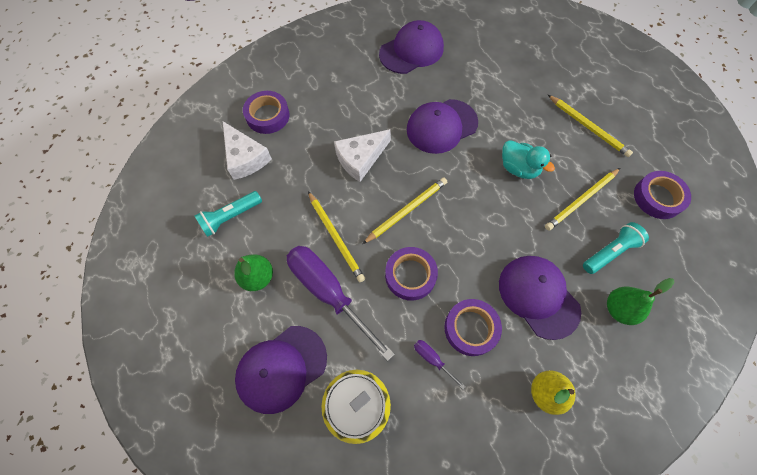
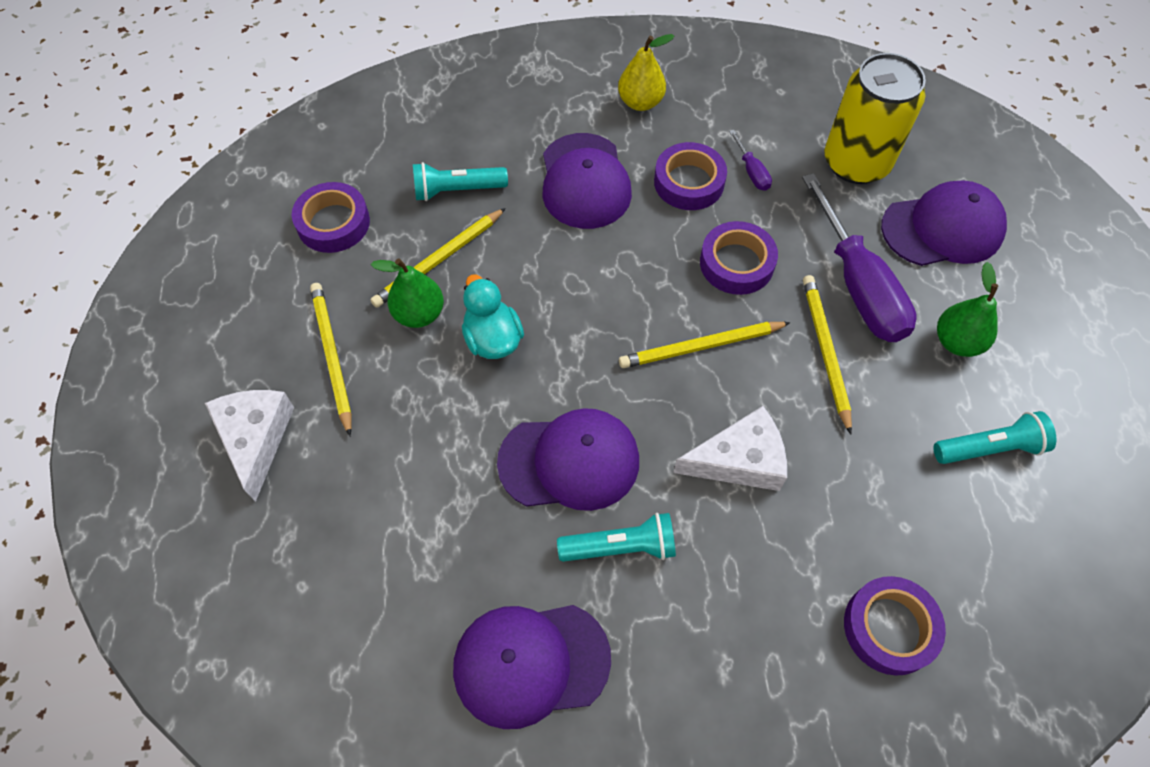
camera: 155 degrees left, 5 degrees down
(245, 158) = (950, 550): white cheese -> white cheese (256, 438)
(398, 101) = (621, 547): none -> turquoise flashlight
(581, 200) = (439, 260): yellow pencil -> yellow pencil turned 150 degrees clockwise
(619, 309) = (499, 136): green pear -> green pear (419, 314)

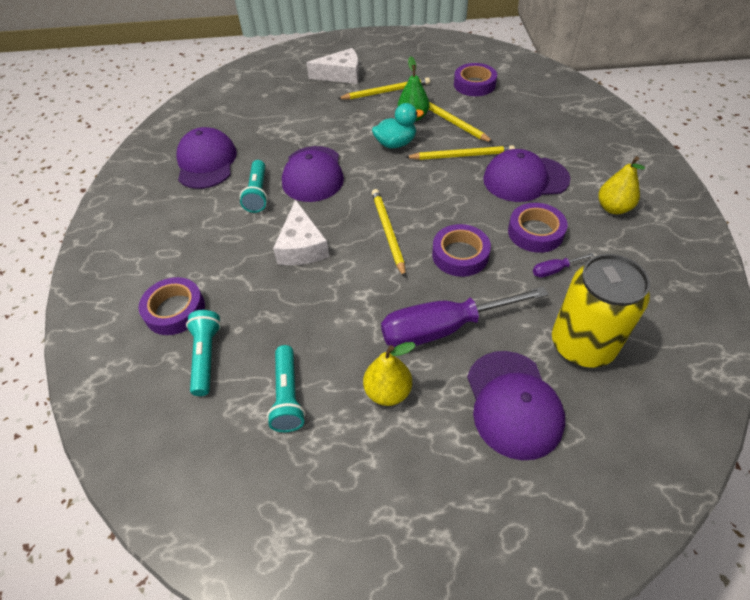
camera: 95 degrees right, 10 degrees down
(457, 190) = (506, 125): turquoise flashlight -> turquoise flashlight (206, 356)
(825, 351) = (382, 299): yellow pencil -> yellow pencil (461, 155)
(957, 342) = (388, 391): green pear -> yellow pear

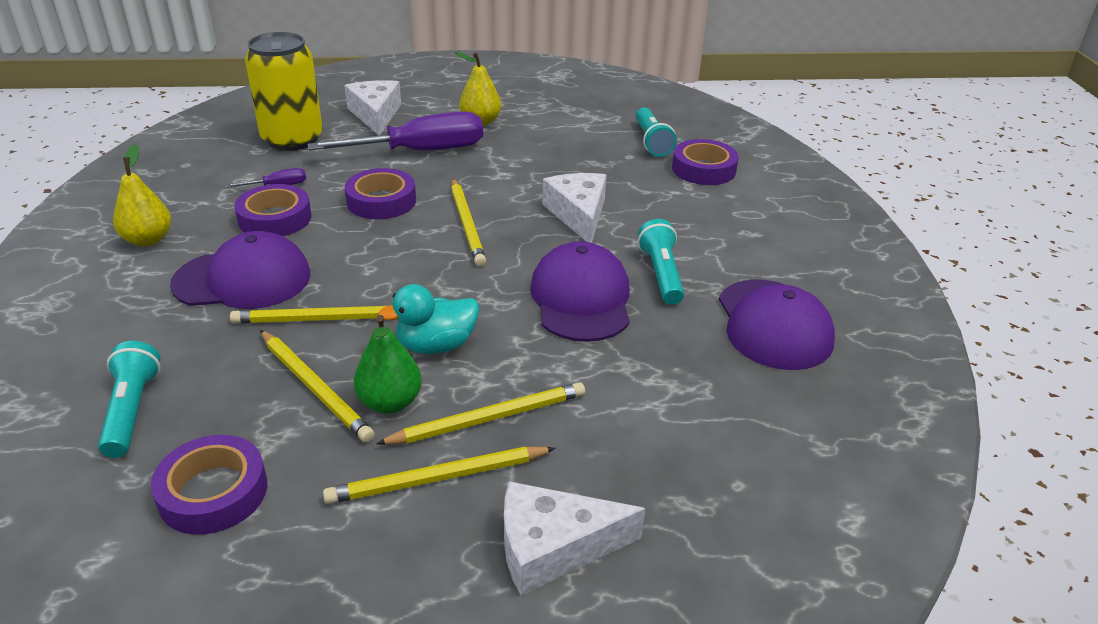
camera: 175 degrees right, 15 degrees down
(288, 396) = (567, 122): turquoise flashlight -> turquoise flashlight (132, 411)
(366, 112) = (488, 418): none -> yellow pencil
(513, 403) = (376, 114): purple cap -> white cheese

